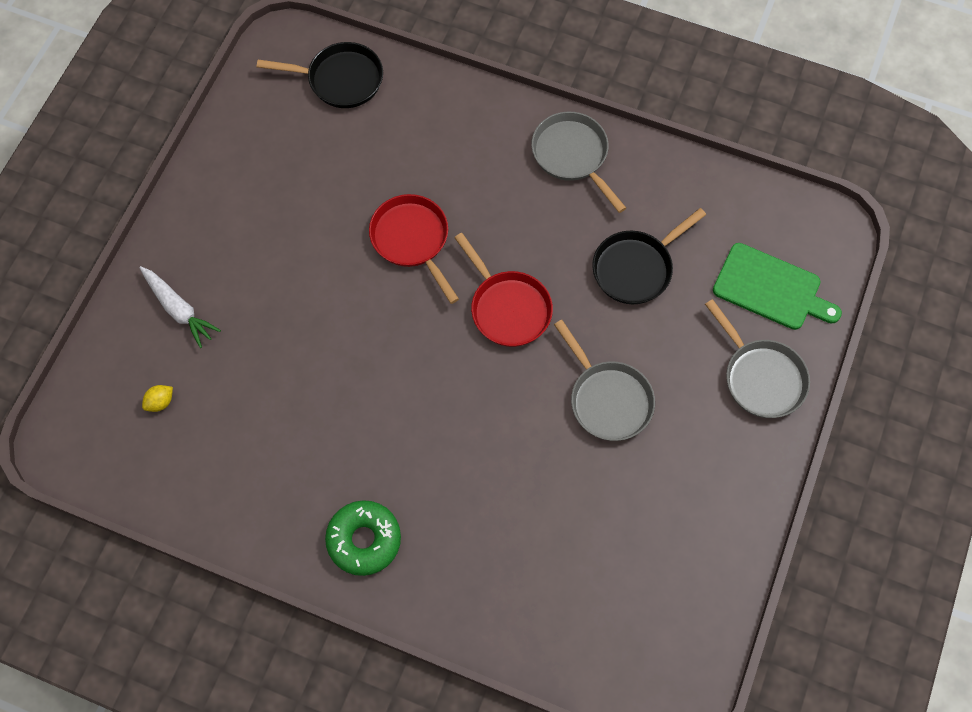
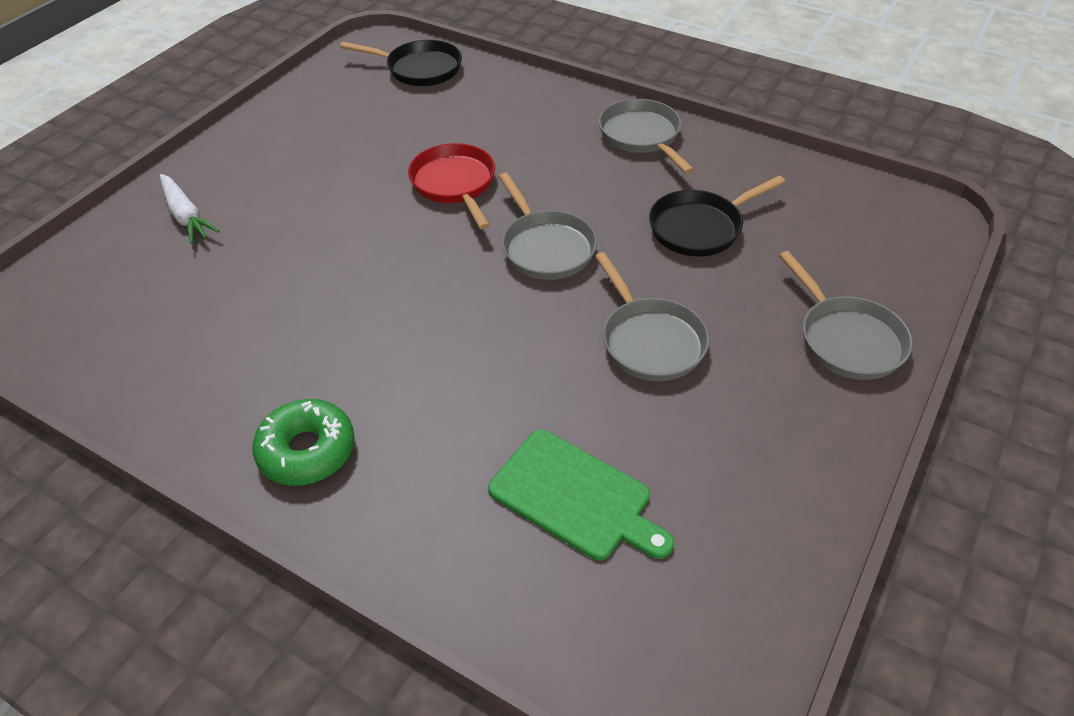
camera: 10 degrees right, 20 degrees down
(160, 402) = (127, 290): yellow lemon -> none
(507, 308) = (546, 247): red pan -> grey pan
(771, 289) = (860, 259): green cutting board -> green cutting board (575, 497)

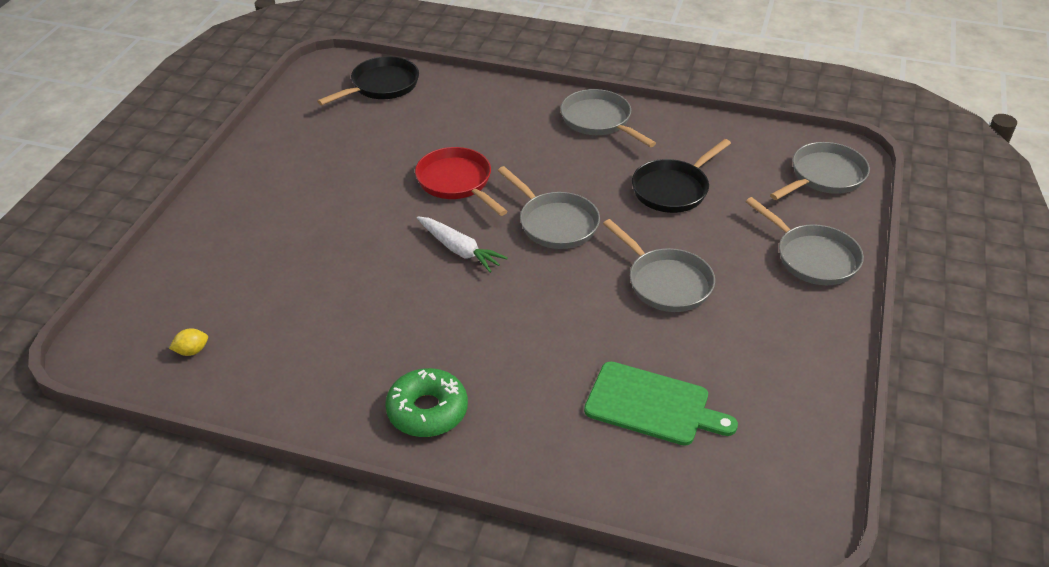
camera: 15 degrees left, 5 degrees down
(92, 331) = (192, 351): none -> yellow lemon
(186, 215) = (228, 243): white carrot -> white carrot (459, 250)
(419, 69) = (381, 86): black pan -> black pan turned 45 degrees counterclockwise
(894, 239) = (824, 176): none -> grey pan

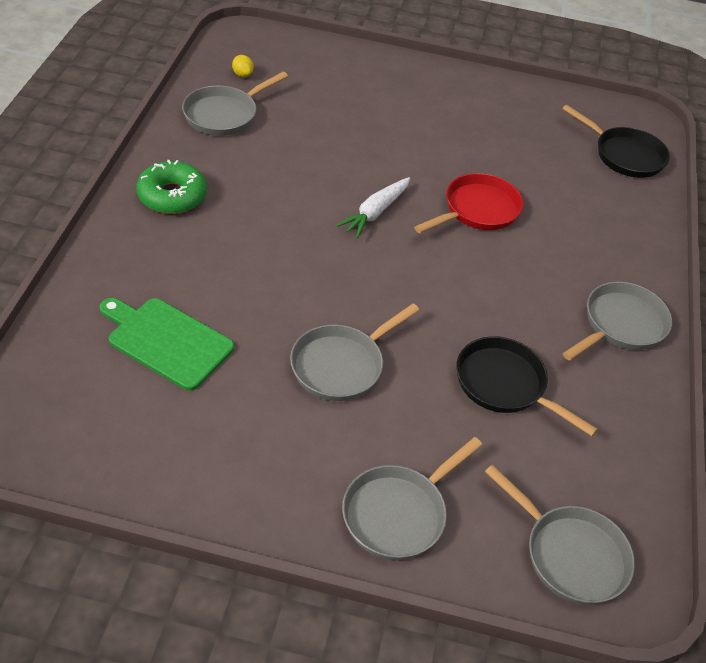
camera: 80 degrees right, 5 degrees up
(555, 223) = (425, 281): grey pan -> grey pan (224, 114)
(652, 405) = (166, 341): green cutting board -> green cutting board turned 105 degrees clockwise

